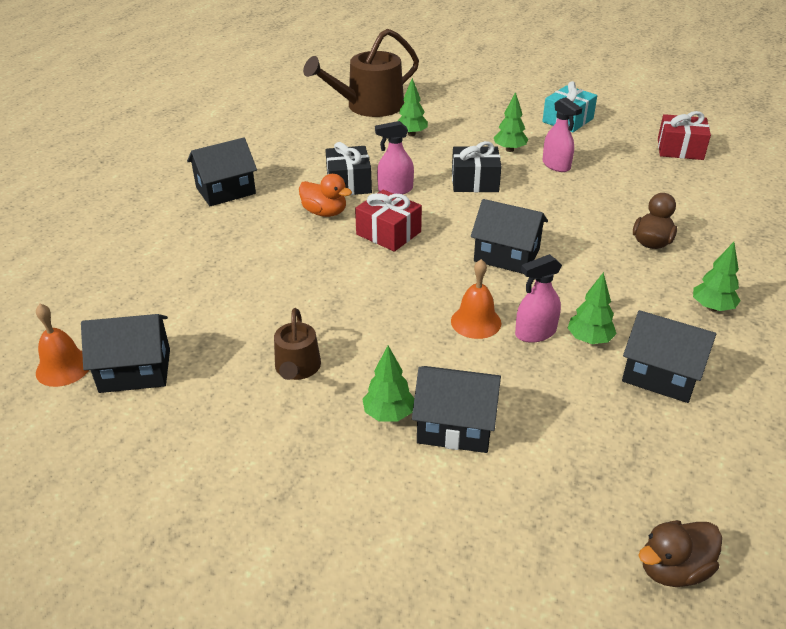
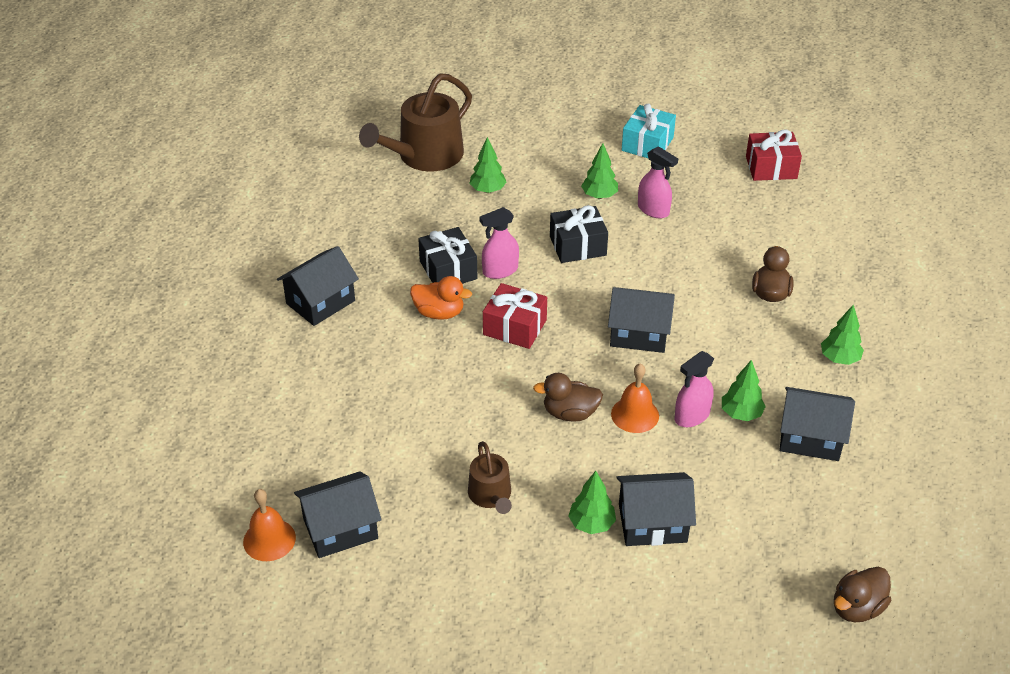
camera: 15 degrees left, 5 degrees up
(410, 310) = (570, 413): none -> brown duck

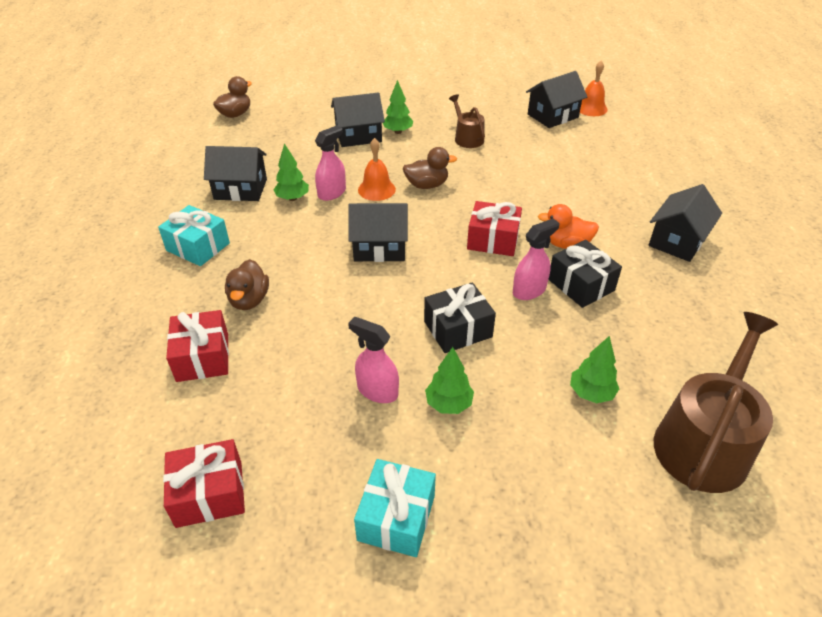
camera: 170 degrees right, 0 degrees up
(800, 249) = (203, 357): none -> red gift
(839, 359) = (198, 247): green tree -> turquoise gift

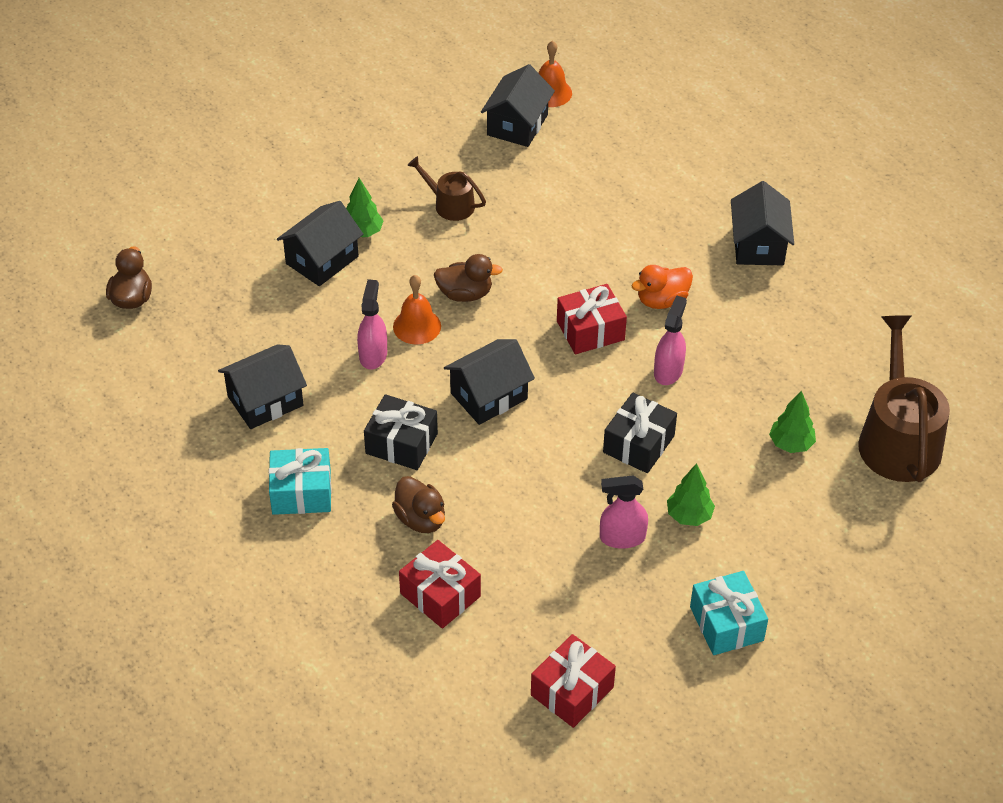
camera: 35 degrees left, 5 degrees up
(292, 198) = (337, 383): green tree -> none
(427, 185) = (465, 294): brown duck -> brown duck turned 45 degrees clockwise
(581, 285) = (708, 340): black gift -> black gift (401, 443)

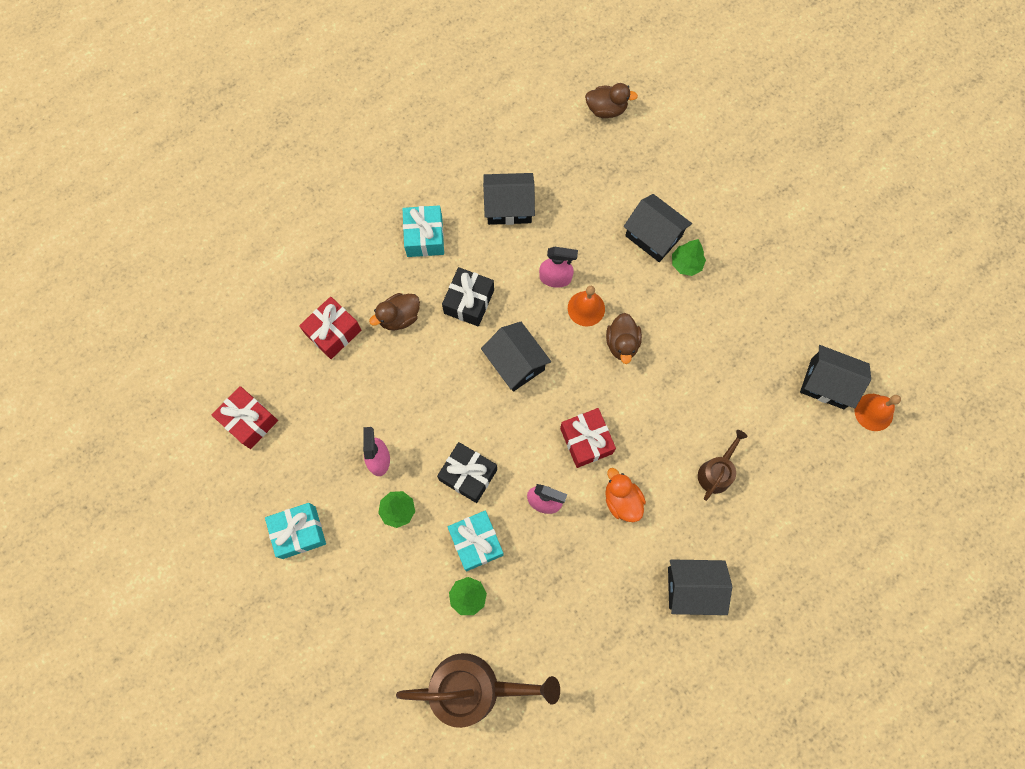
camera: 90 degrees right, 25 degrees up
(265, 401) = (509, 207): black house -> black house turned 60 degrees counterclockwise
(449, 204) = (723, 329): brown watering can -> brown watering can (717, 472)
(723, 436) = (476, 542): none -> turquoise gift

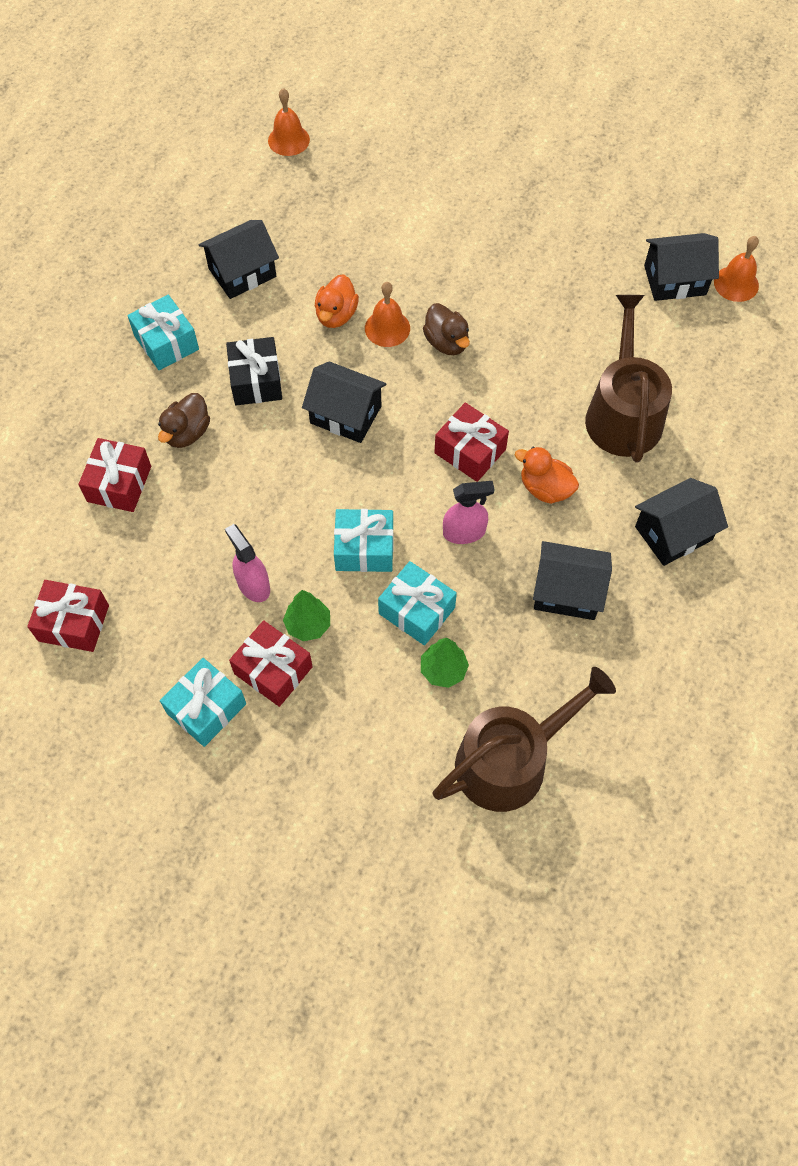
camera: 30 degrees left, 10 degrees down
(356, 530) = (273, 670): none -> red gift
(468, 475) = (364, 549): black gift -> turquoise gift
(555, 278) = (336, 315): pink spray bottle -> orange duck
(606, 109) = (288, 140): brown duck -> orange bell
(653, 236) = (413, 230): black house -> black house (567, 591)
(686, 264) = (463, 240): green tree -> none
(717, 472) = (623, 412): brown watering can -> brown watering can, size x1.90

